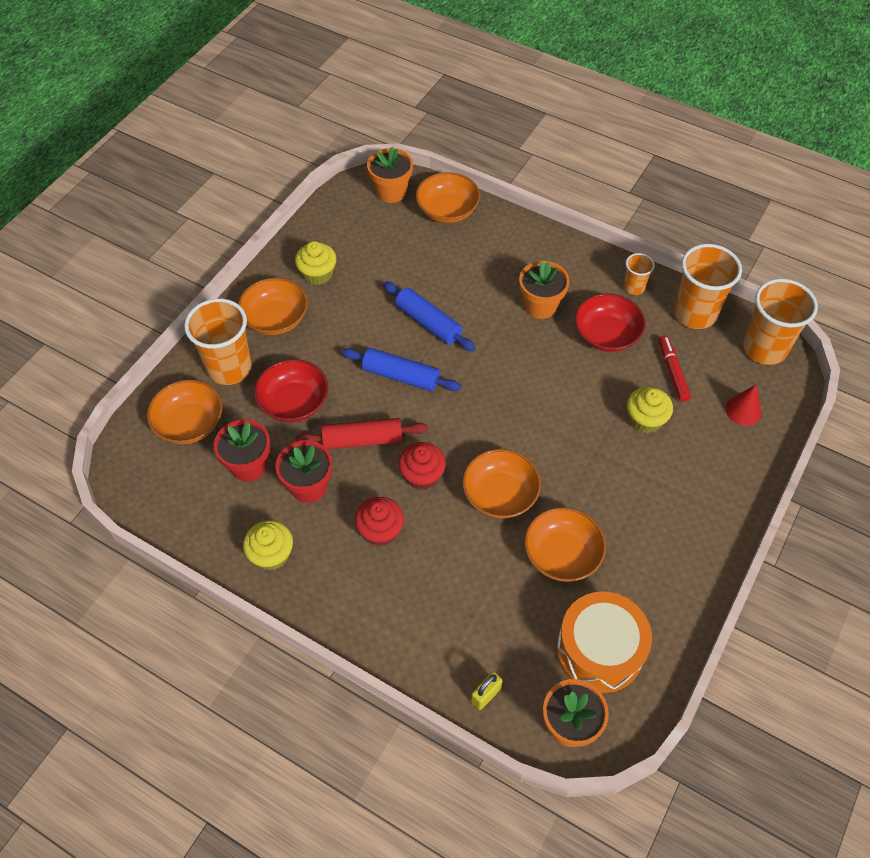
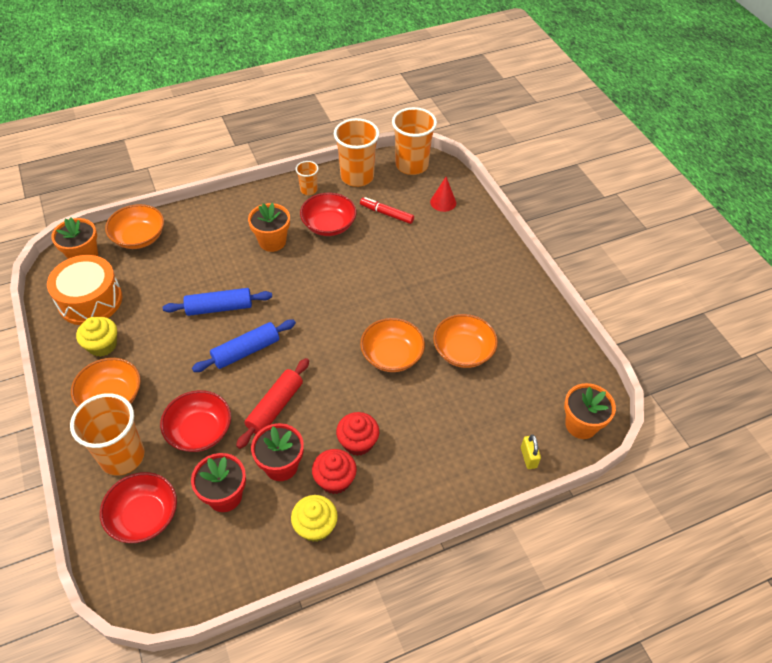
camera: 55 degrees left, 5 degrees down
(190, 423) = (144, 516): orange bowl -> red bowl
(422, 475) = (337, 389): red cupcake -> red cupcake (335, 480)
(599, 650) = (542, 375): orange drum -> orange drum (90, 300)
(645, 419) = (407, 248): yellow cupcake -> none

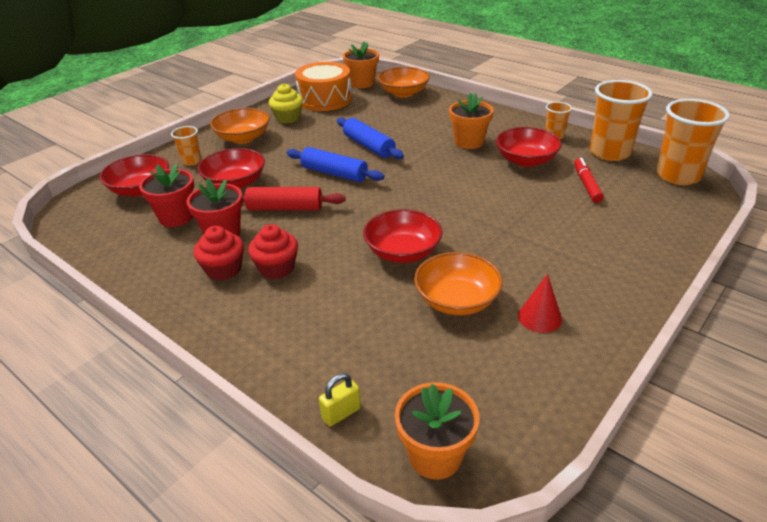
camera: 65 degrees right, 15 degrees down
(122, 456) = (191, 161): orange cup -> orange cup, size x0.51
(315, 526) = (164, 276): yellow cupcake -> none
(392, 355) = (403, 252): orange bowl -> red bowl
(443, 202) = (657, 212): red cone -> red cone (539, 317)

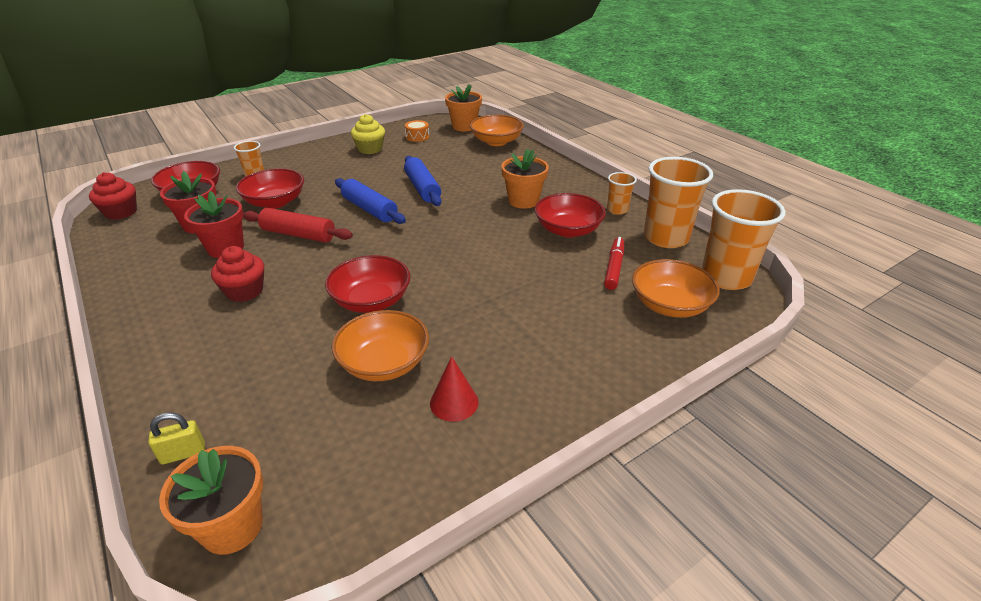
camera: 15 degrees right, 0 degrees up
(223, 269) = (199, 282): red cupcake -> red cupcake (121, 212)
(243, 138) = (316, 161): orange bowl -> orange bowl (669, 305)
(325, 99) = (417, 137): orange drum -> orange drum, size x0.44

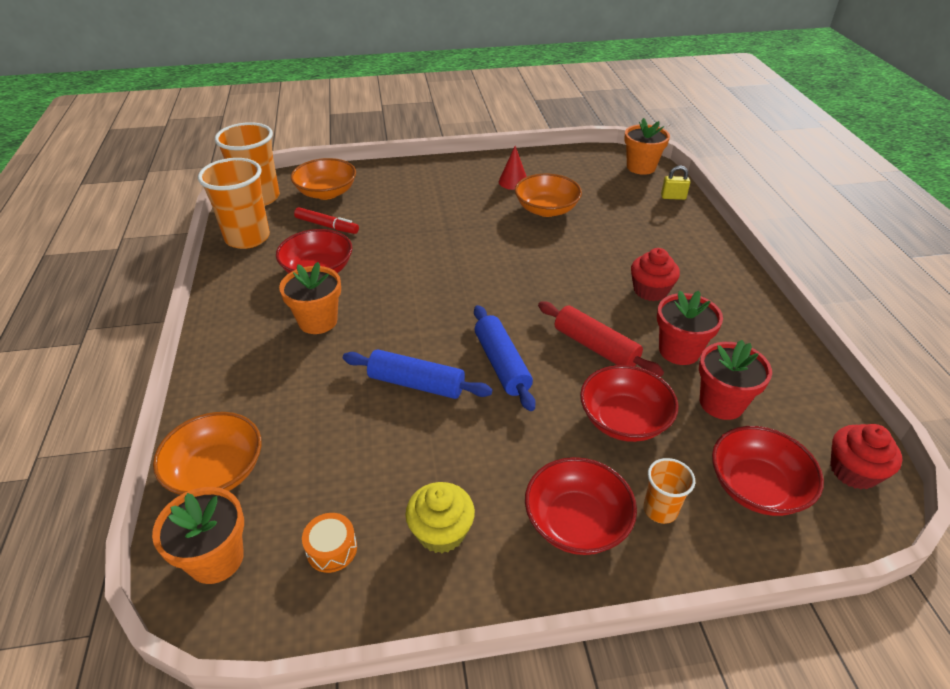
camera: 155 degrees left, 5 degrees up
(371, 300) = (540, 252): red bowl -> red bowl (576, 522)
(422, 188) = (416, 384): blue rolling pin -> blue rolling pin turned 75 degrees counterclockwise
(614, 268) = (327, 226): red marker -> red marker turned 105 degrees counterclockwise
(617, 210) = (241, 279): orange cup -> none

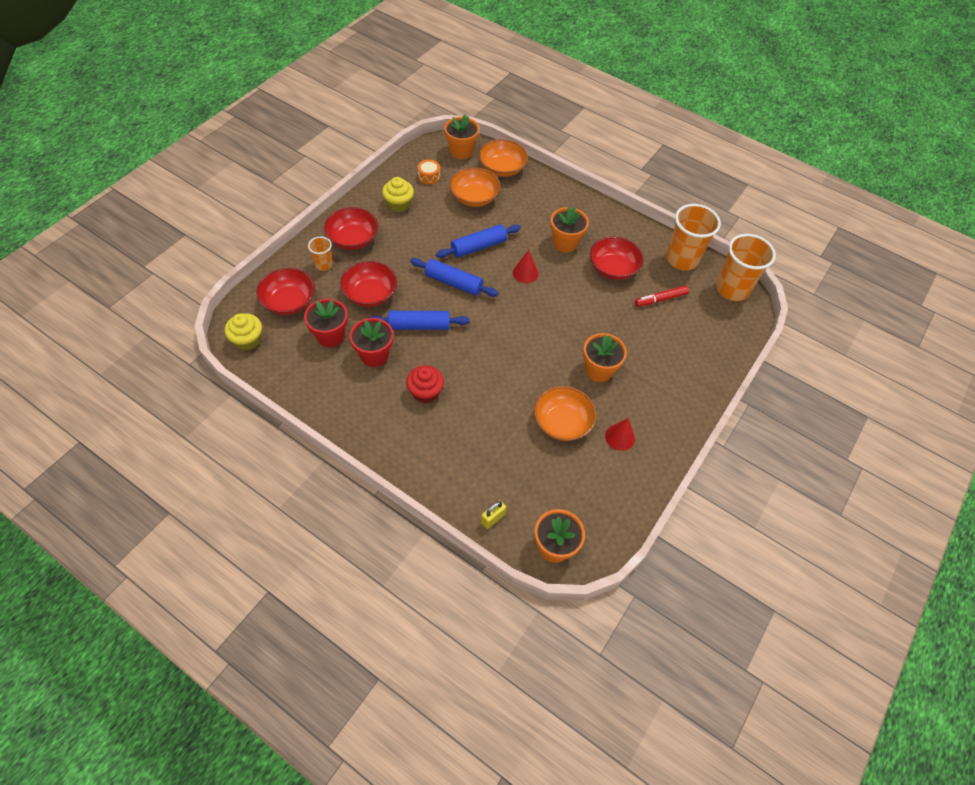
camera: 130 degrees right, 15 degrees up
(326, 193) = (707, 324): orange bowl -> orange bowl (474, 197)
(408, 322) = (525, 273): none -> red cone
(465, 218) = (598, 370): none -> orange flower pot
(595, 347) = (419, 326): red rolling pin -> blue rolling pin
(853, 471) = (247, 340): red cupcake -> yellow cupcake

